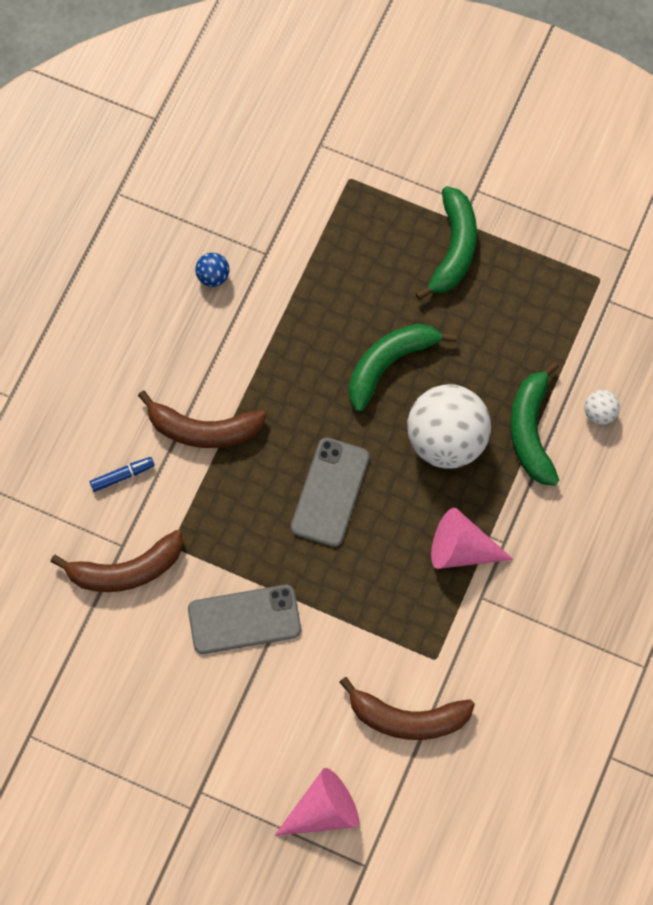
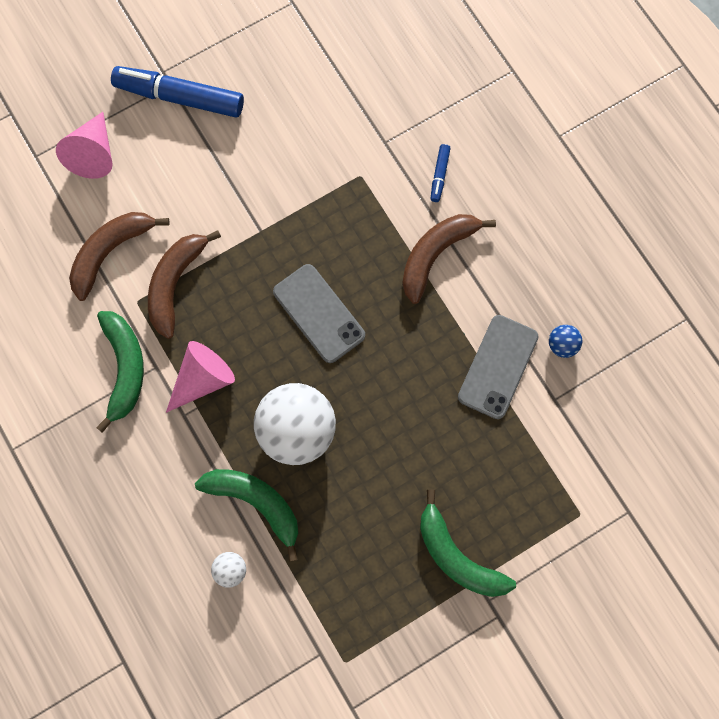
camera: 125 degrees right, 5 degrees up
(126, 570) = (364, 134): brown banana -> brown banana (175, 284)
(207, 770) = (180, 97): none -> blue marker
(244, 619) = (267, 189): grey phone -> grey phone (498, 367)
(389, 364) = (391, 430): green banana -> green banana (124, 368)

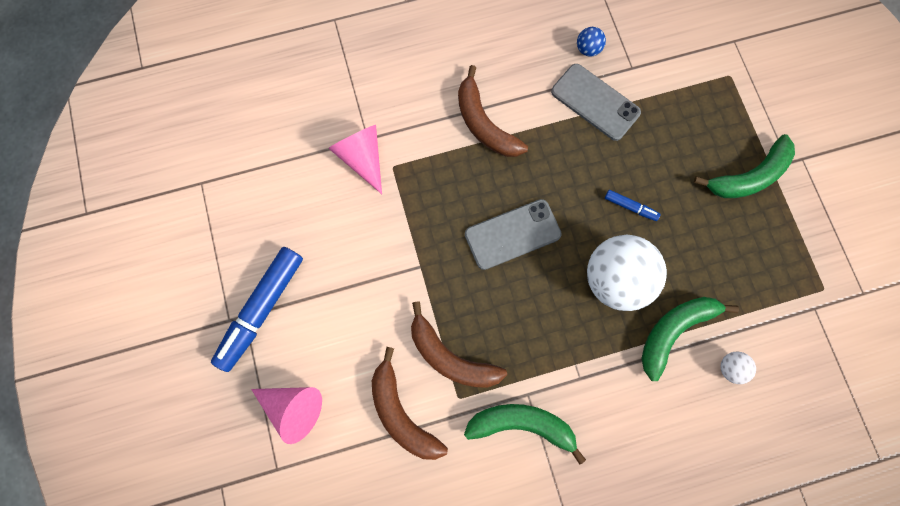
camera: 75 degrees left, 0 degrees up
(202, 379) = (549, 353): pink cone -> pink cone (362, 158)
(439, 175) = (412, 102): blue marker -> blue marker (630, 207)

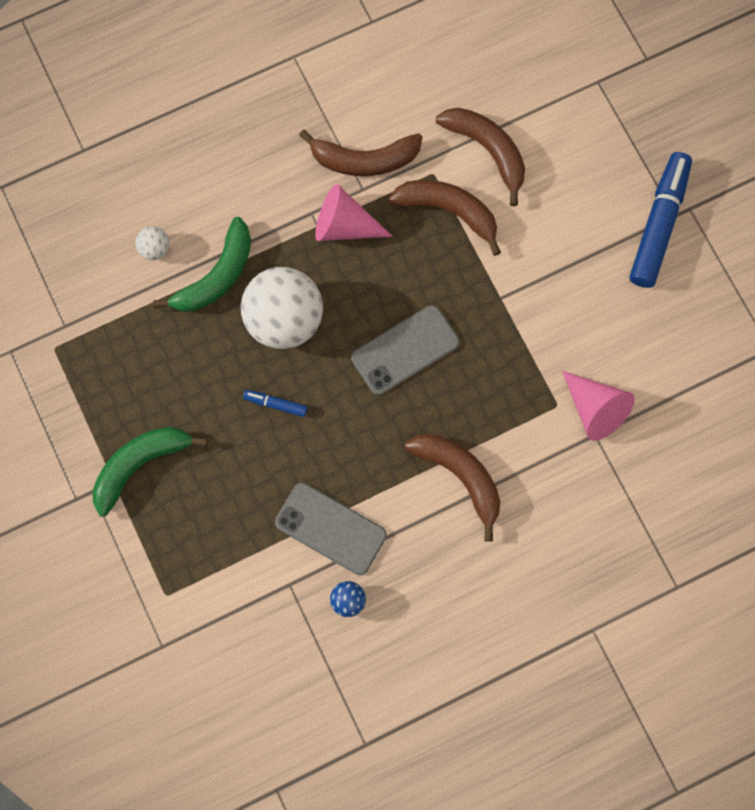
camera: 170 degrees right, 0 degrees up
(293, 407) = (597, 137): pink cone -> pink cone (344, 226)
(522, 424) = (364, 160): green banana -> brown banana

